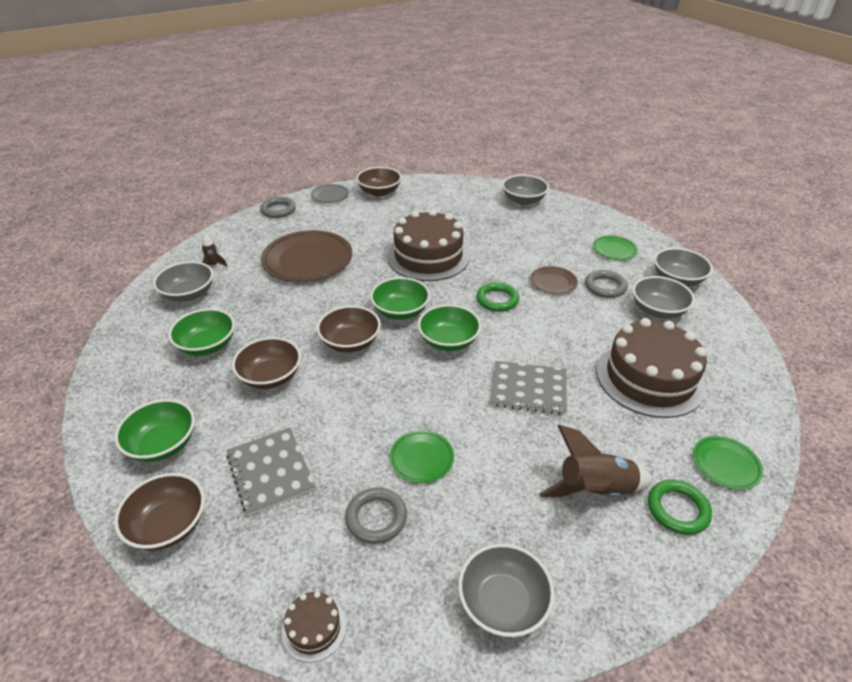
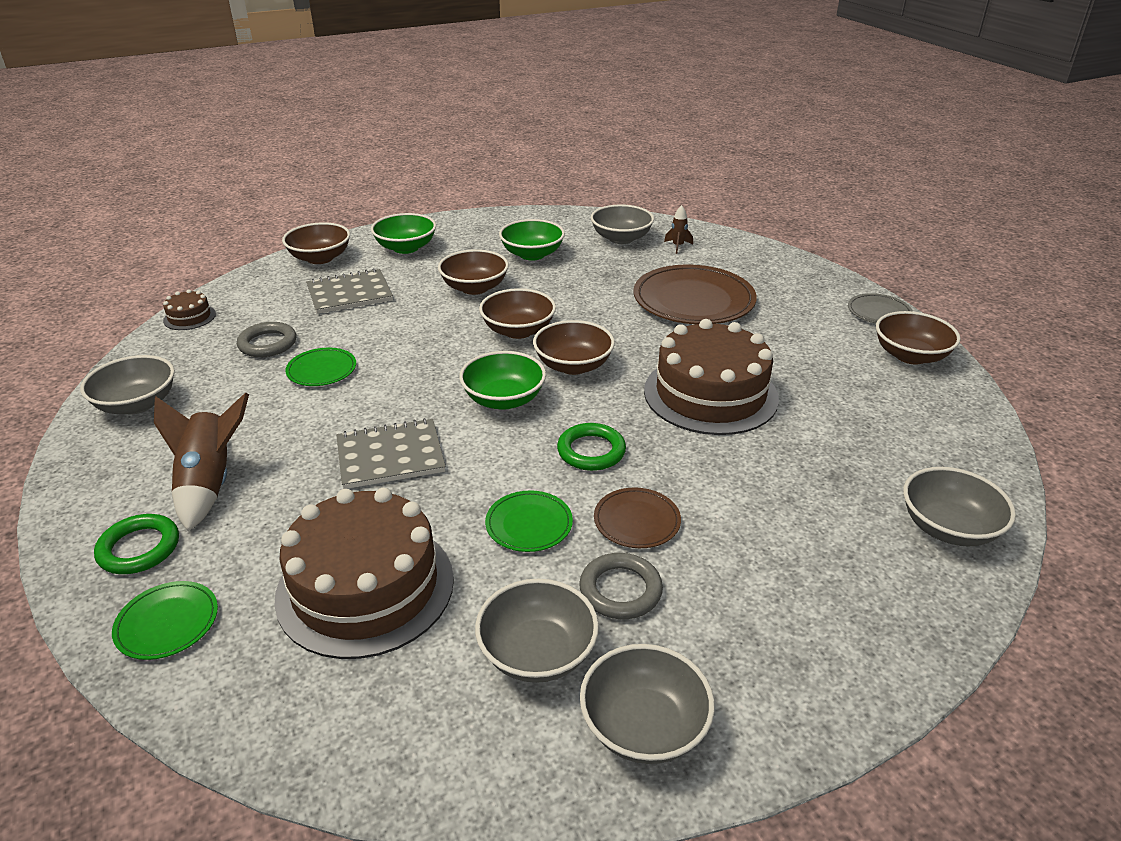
camera: 95 degrees right, 5 degrees down
(278, 210) = (819, 276): grey ring -> none
(400, 311) = (573, 365): green bowl -> brown bowl
(528, 389) = (390, 456): grey notebook -> grey notebook turned 60 degrees clockwise
(614, 250) = (760, 639): green plate -> green plate (529, 524)

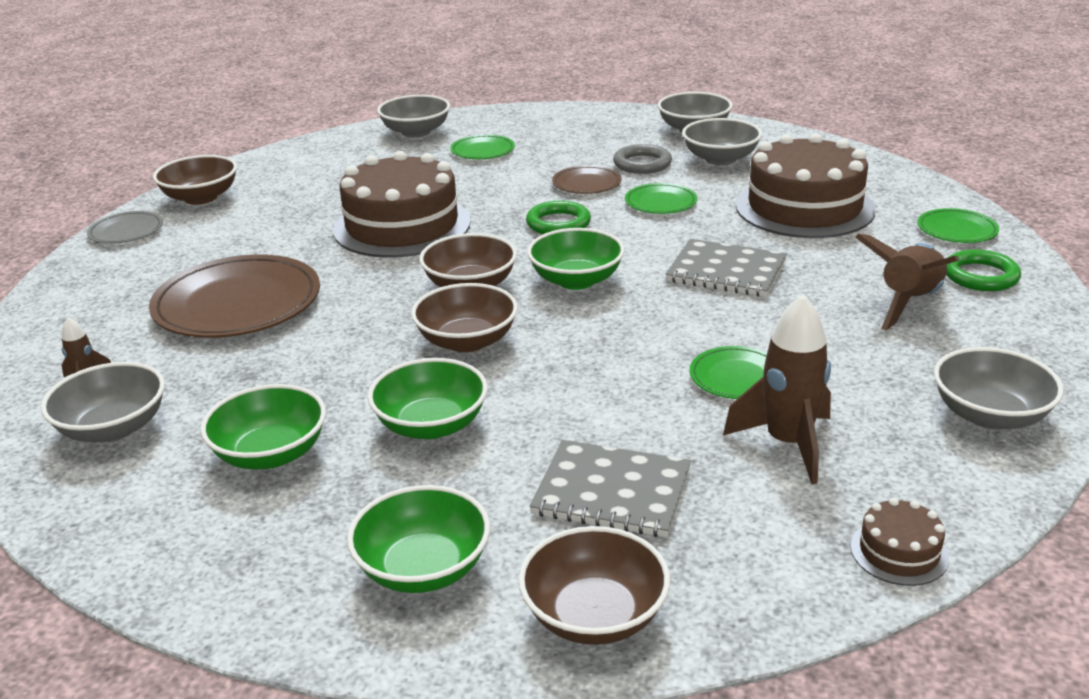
camera: 140 degrees left, 5 degrees down
(267, 344) = (788, 444): grey ring -> brown rocket
(474, 288) = (431, 425): brown bowl -> green bowl
(821, 528) = (482, 151): none -> green plate

